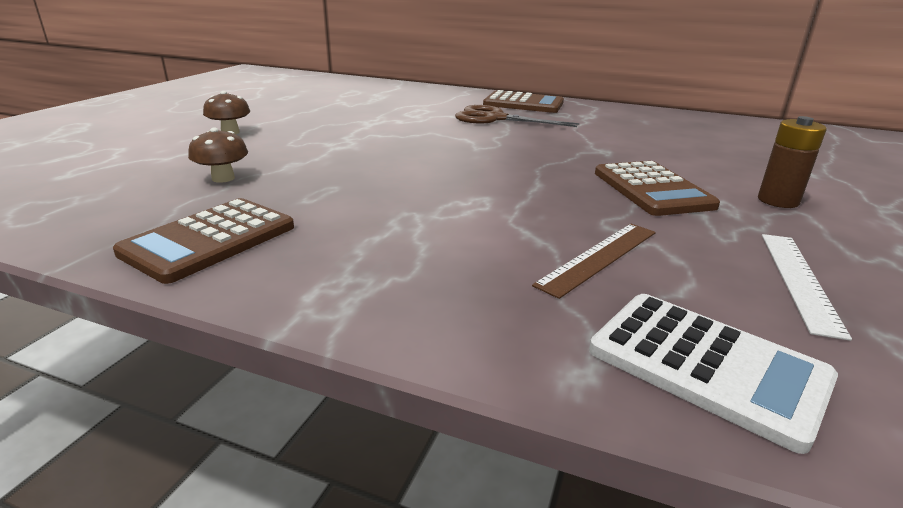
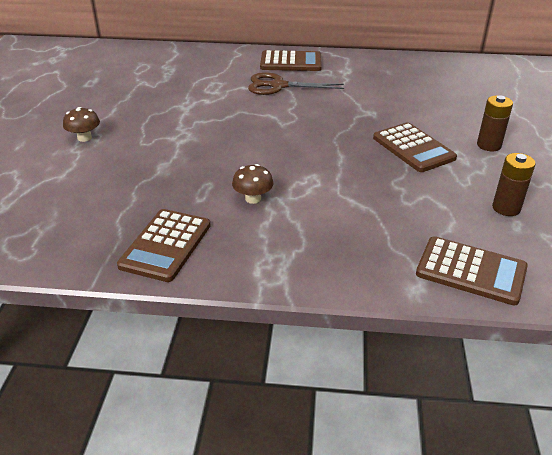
camera: 15 degrees left, 10 degrees up
(223, 178) = (125, 189): brown mushroom -> brown mushroom (253, 198)
(599, 257) = (400, 213): brown ruler -> none
(706, 365) = (471, 271): white calculator -> brown calculator
(798, 280) = (506, 208): white ruler -> brown battery

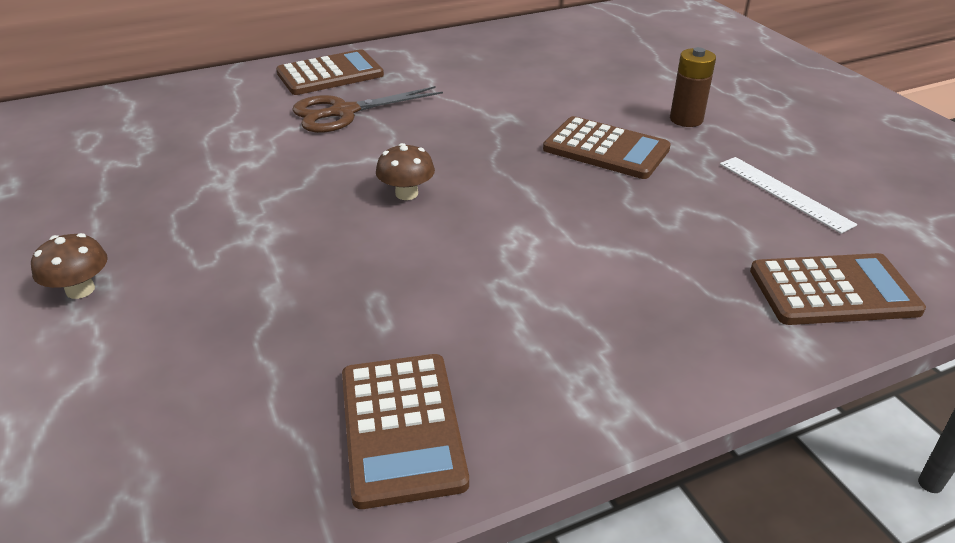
camera: 30 degrees left, 0 degrees up
(253, 198) = (466, 294): brown mushroom -> brown mushroom (406, 194)
(506, 208) = (784, 193): brown battery -> white ruler

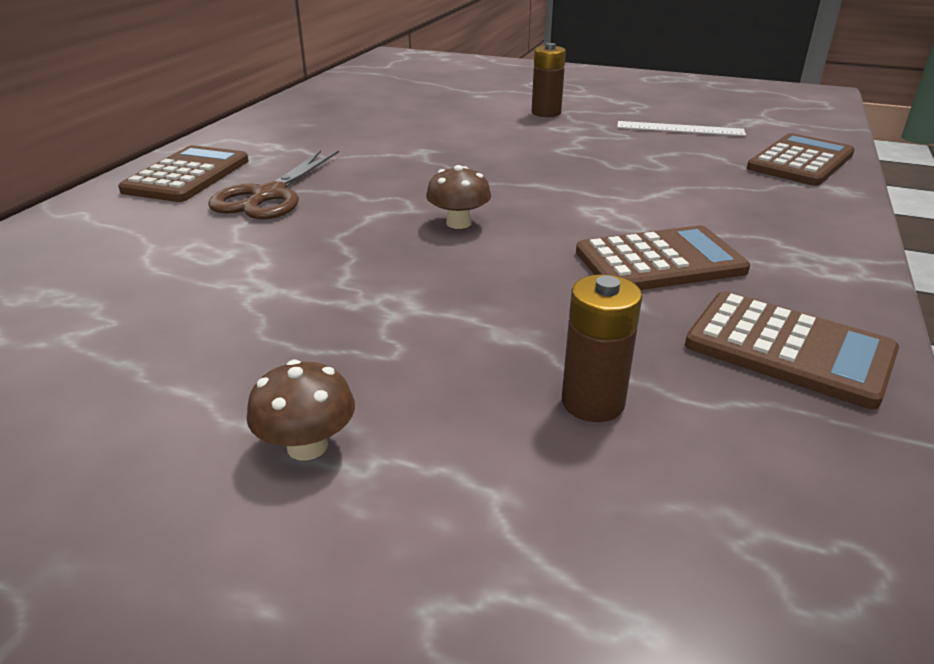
camera: 45 degrees left, 5 degrees down
(224, 366) = (592, 402): none -> brown battery
(606, 149) = (535, 144): brown calculator -> brown calculator (659, 261)

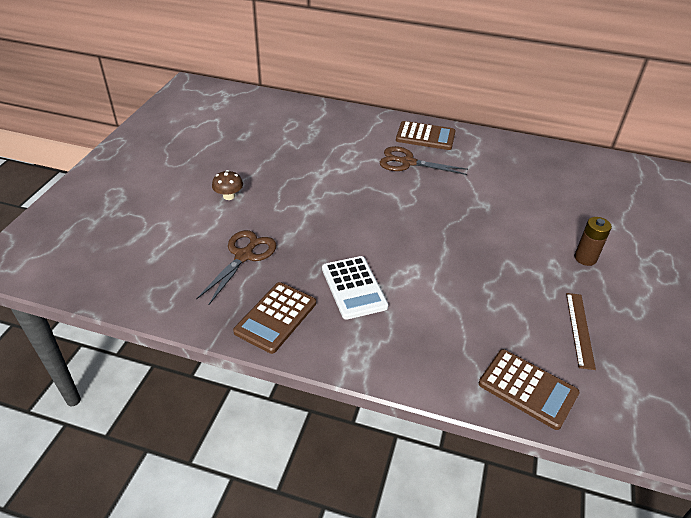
camera: 85 degrees right, 10 degrees up
(458, 223) = (387, 221): brown mushroom -> none
(592, 402) = (244, 256): brown battery -> brown scissors
(659, 261) = (354, 287): brown calculator -> white calculator
(680, 129) = (580, 329): white ruler -> brown ruler

